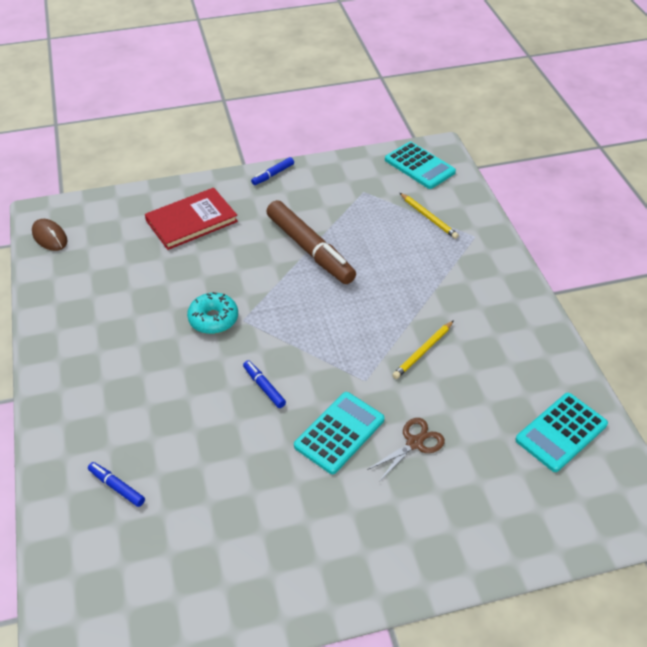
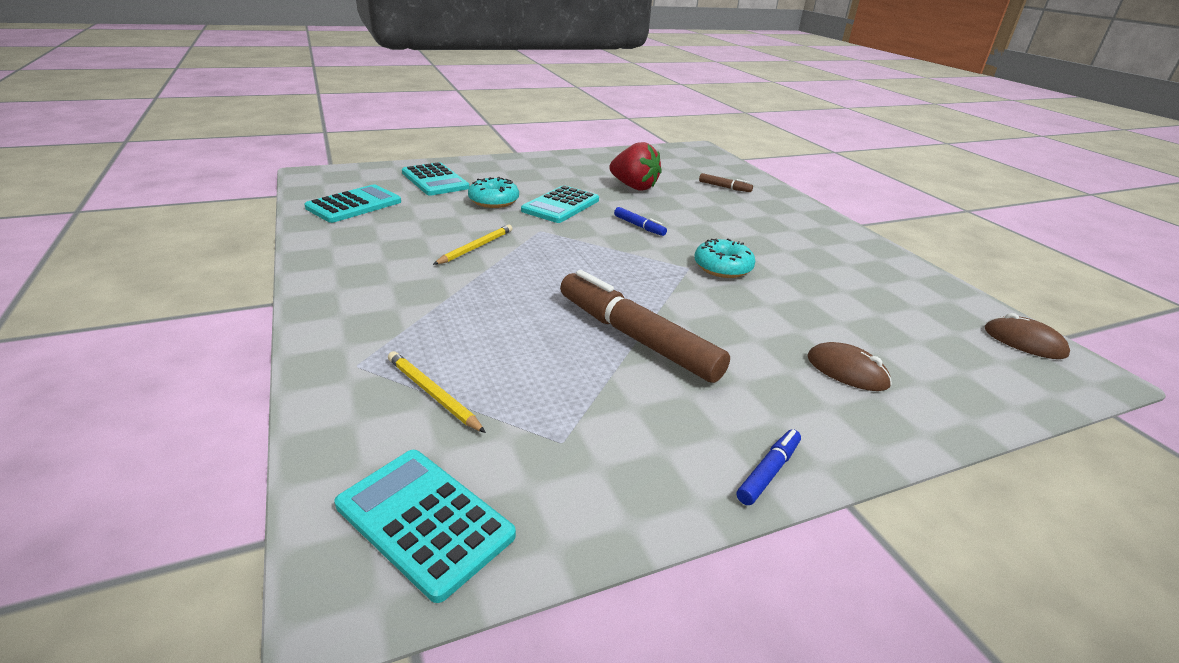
camera: 170 degrees right, 15 degrees down
(117, 487) = (724, 187): blue marker -> brown marker
(191, 221) = (847, 371): red book -> brown mouse
(239, 486) = (634, 187): none -> red strawberry
(414, 443) = (493, 201): brown scissors -> turquoise donut
(493, 501) = (435, 180): none -> turquoise calculator

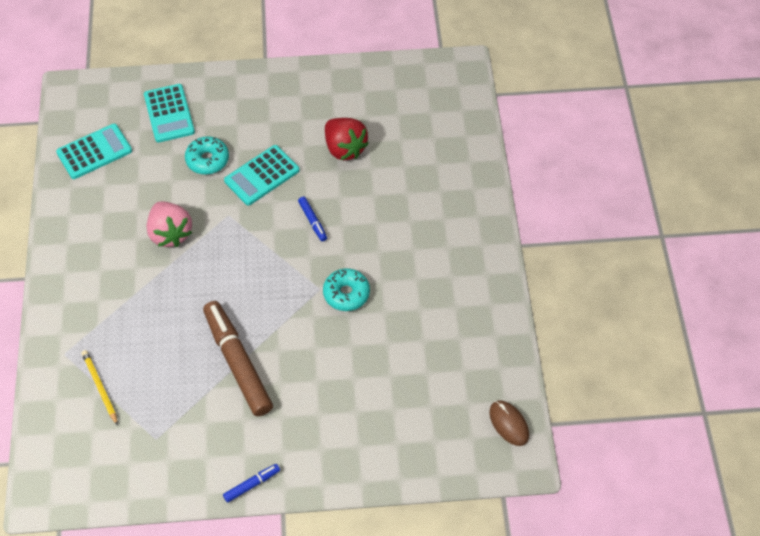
camera: 20 degrees right, 25 degrees up
(424, 520) = (75, 471): turquoise calculator -> none
(476, 247) = (170, 233): yellow pencil -> pink strawberry
(724, 187) = (433, 160): brown marker -> none
(847, 371) = (355, 423): brown mouse -> none

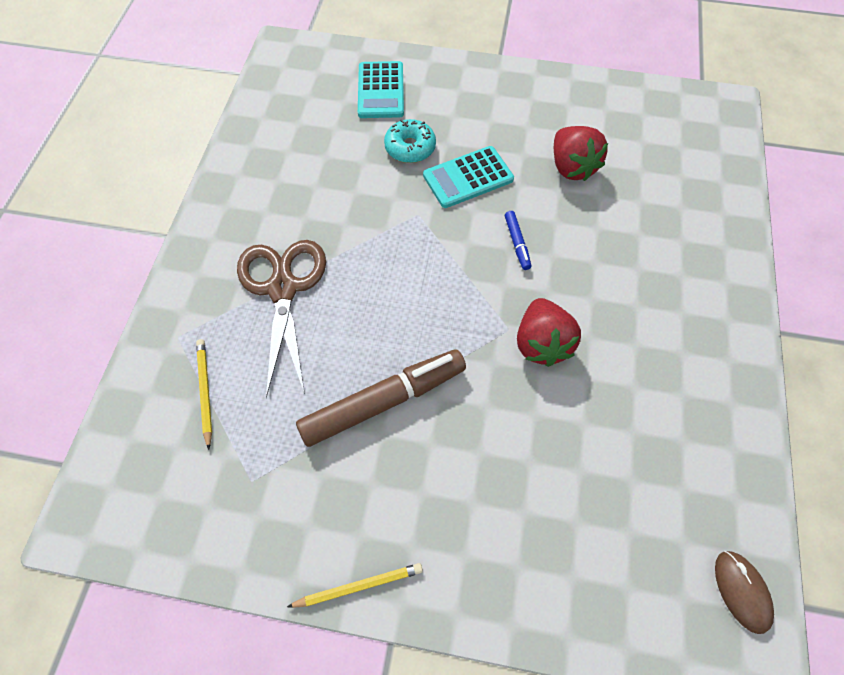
camera: 15 degrees right, 5 degrees up
(94, 152) = (288, 114): turquoise calculator -> none
(136, 298) = (283, 288): none -> brown scissors
(170, 233) = (345, 221): pink strawberry -> none
(238, 362) = (383, 401): brown marker -> brown marker turned 75 degrees clockwise
(252, 484) = (358, 586): blue marker -> yellow pencil
(346, 294) = (541, 343): turquoise donut -> red strawberry

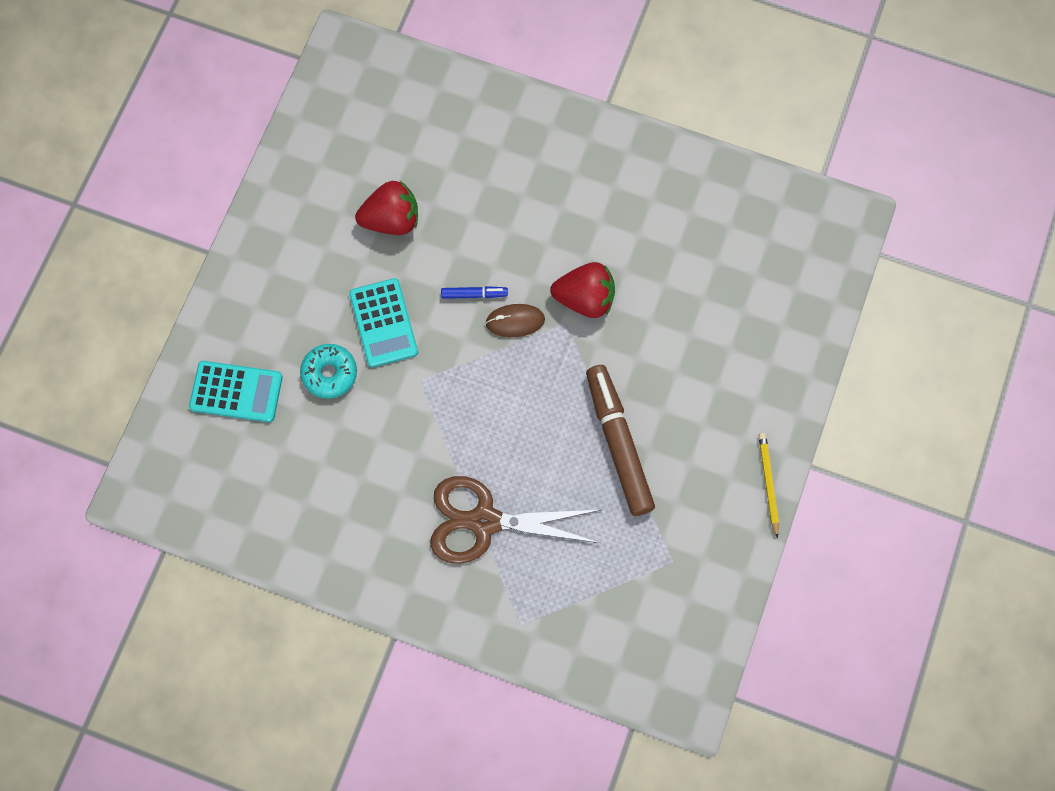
camera: 80 degrees left, 10 degrees up
(205, 391) = (583, 599): yellow pencil -> none
(741, 591) = (808, 212): brown mouse -> brown mouse (515, 321)

